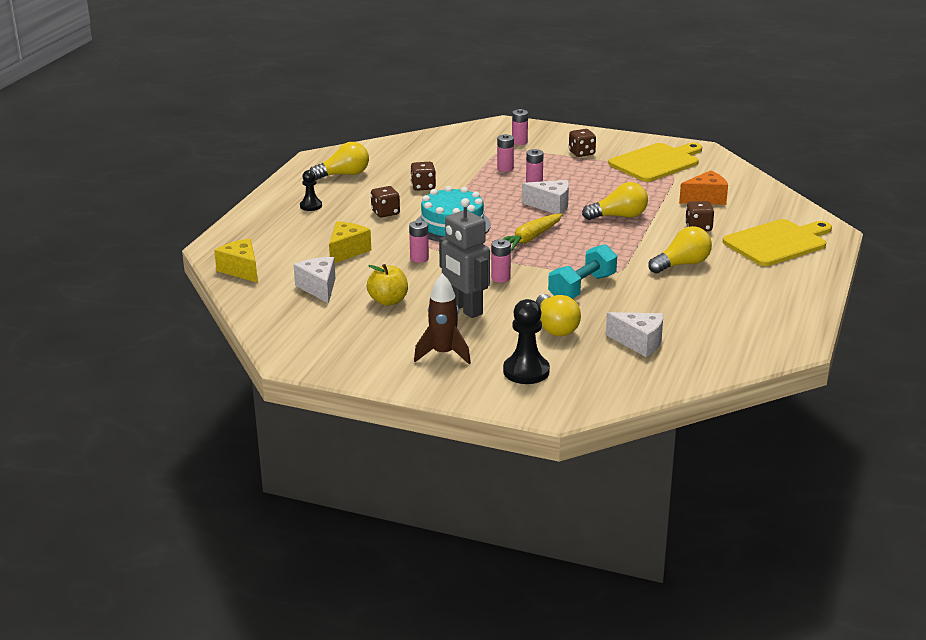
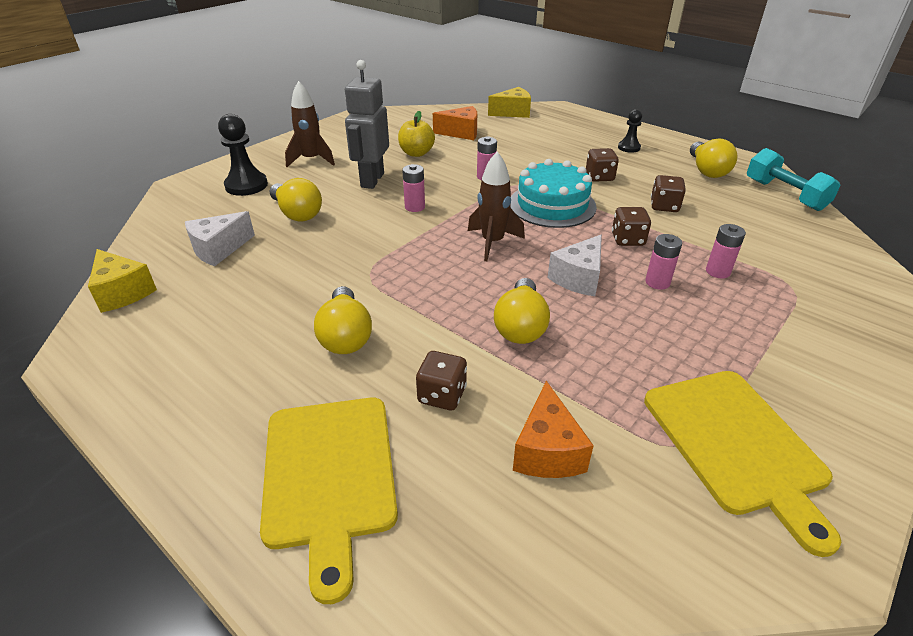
camera: 110 degrees right, 10 degrees up
(319, 288) = (461, 133): white cheese -> orange cheese
(347, 251) = (521, 150): yellow cheese -> yellow cheese (123, 292)
(465, 309) = (372, 180): grey robot -> grey robot turned 60 degrees counterclockwise
(519, 142) = (829, 307): pink battery -> none
(530, 238) = (492, 242): yellow carrot -> brown rocket
(555, 327) = (297, 213): yellow light bulb -> yellow light bulb turned 135 degrees counterclockwise
(581, 153) = (783, 360): brown dice -> brown dice (627, 239)
(582, 288) = (355, 246): turquoise dumbbell -> turquoise dumbbell (784, 195)

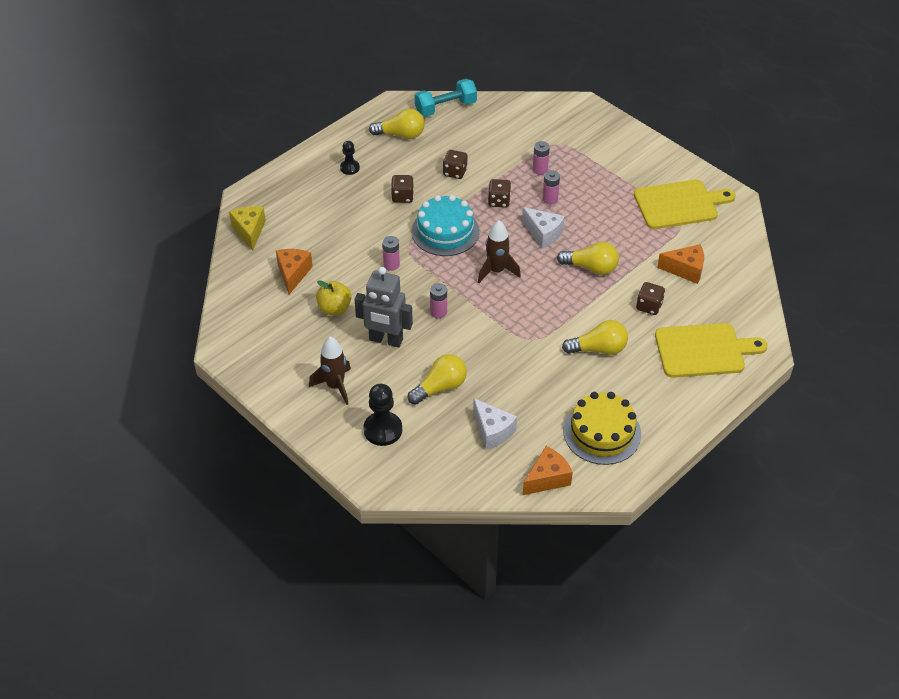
camera: 85 degrees left, 10 degrees up
(123, 292) = (547, 478): yellow cheese -> orange cheese
(179, 340) = (602, 432): none -> yellow cake

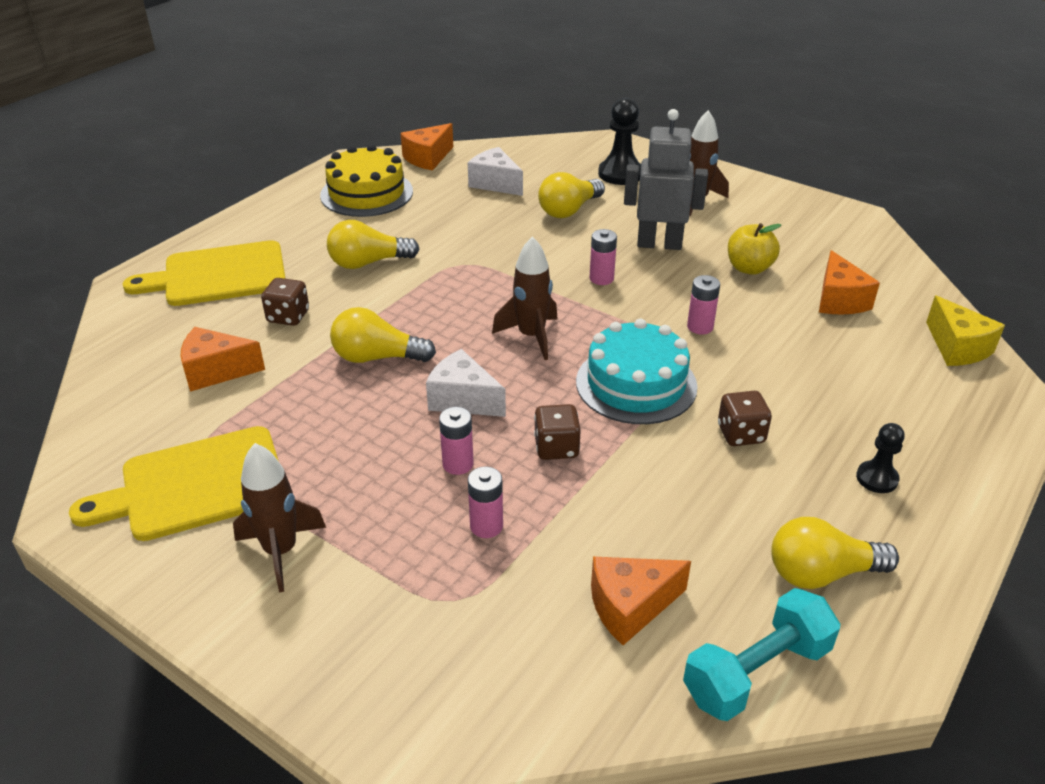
camera: 170 degrees right, 10 degrees down
(455, 172) = (663, 496): brown dice -> none
(485, 133) = (630, 607): none -> orange cheese
(633, 170) = (281, 551): none -> brown rocket

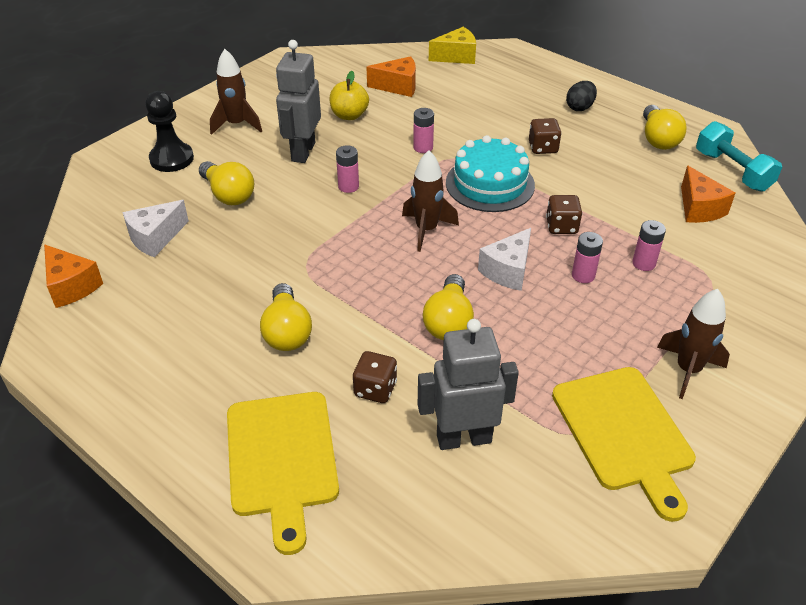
camera: 85 degrees left, 5 degrees up
(216, 371) = (463, 438): orange cheese -> grey robot
(366, 193) = (135, 336): yellow cake -> none
(877, 478) = (579, 107): black pawn -> black egg

